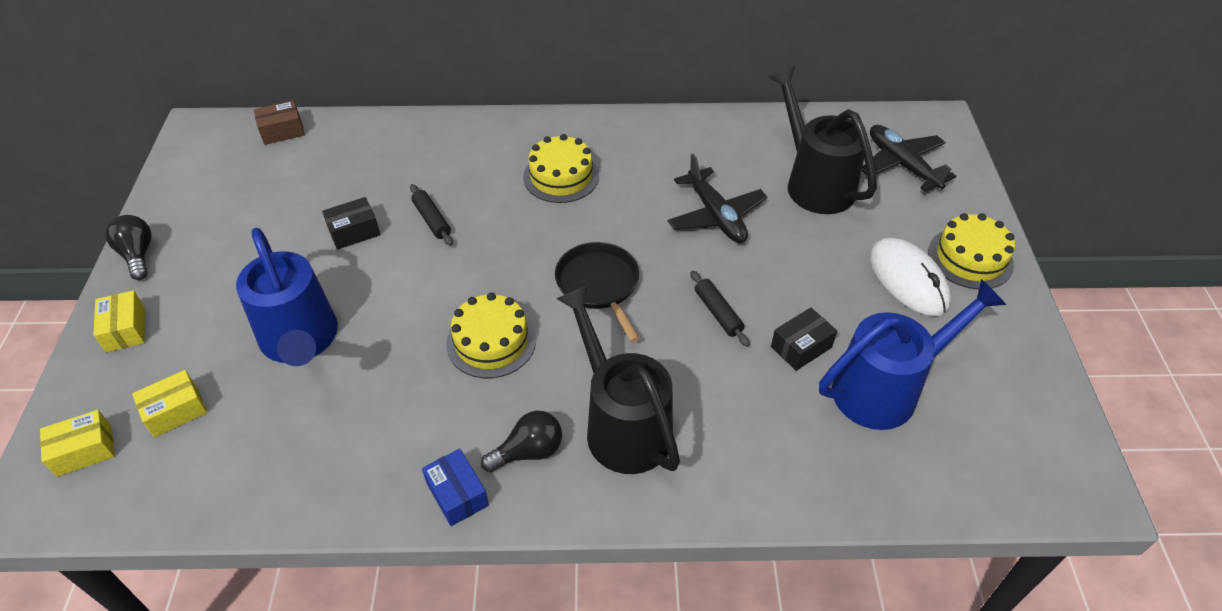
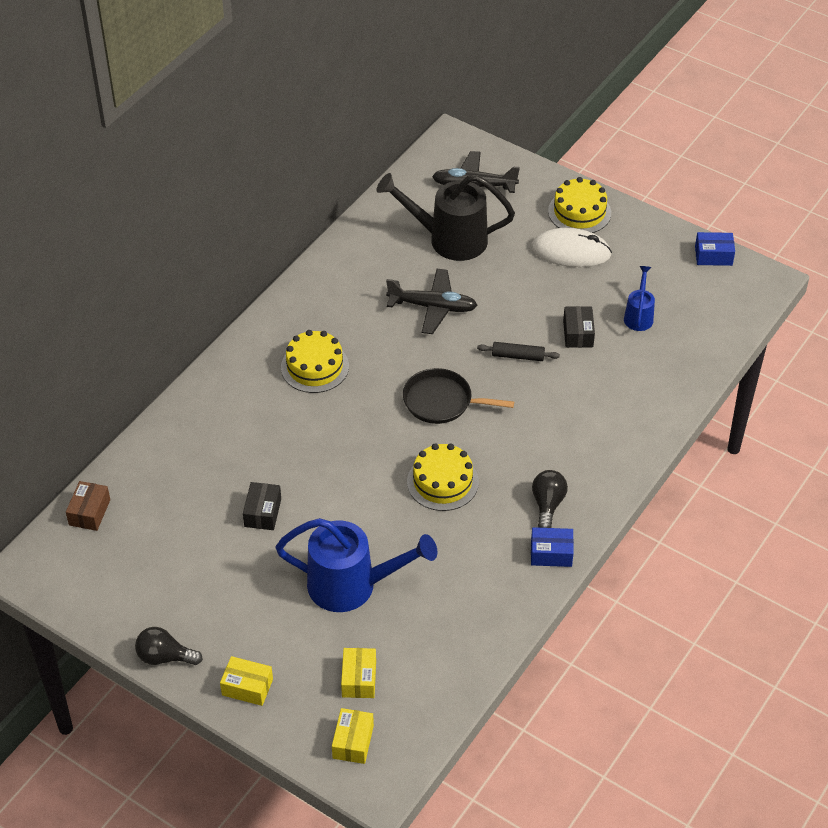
camera: 55 degrees left, 0 degrees up
(432, 220) = (292, 462): black rolling pin -> none
(622, 424) = (564, 450): black watering can -> none
(886, 388) = (639, 316): blue watering can -> blue watering can, size x0.50
(1059, 412) = (713, 256): none -> blue box

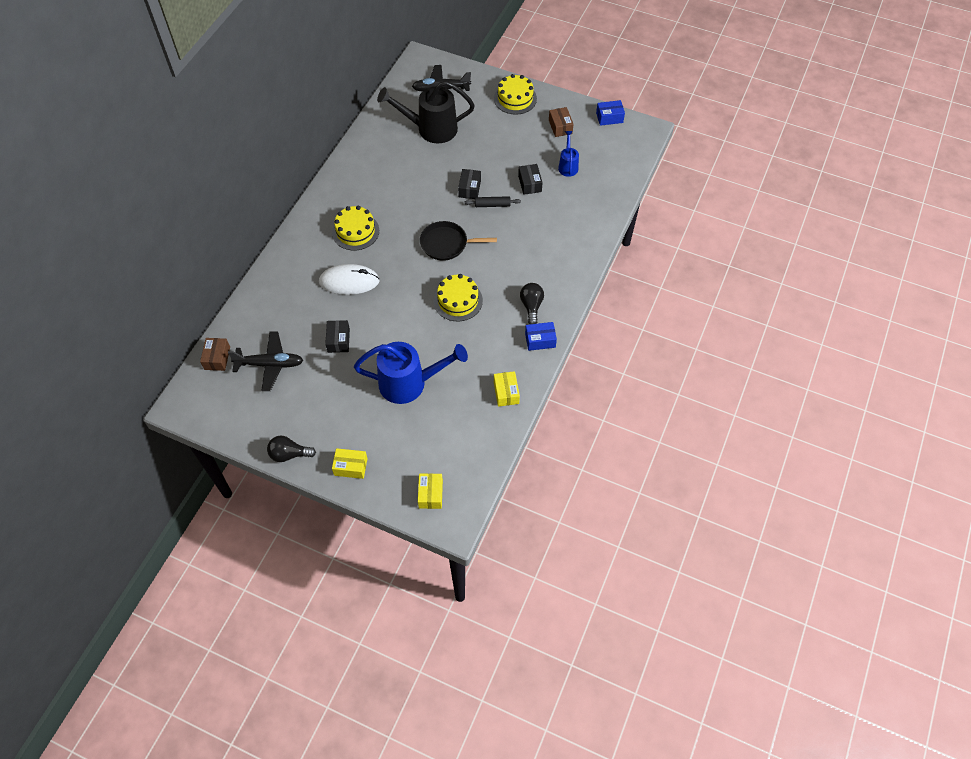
camera: 10 degrees left, 10 degrees up
(359, 679) = (426, 449): yellow box -> yellow box (506, 392)
(433, 307) = (428, 178): black plane -> black plane (270, 364)
(489, 329) = (469, 189): none -> black box
(571, 251) = (514, 127): white mouse -> white mouse (349, 281)
(638, 260) = (560, 127): none -> brown box

